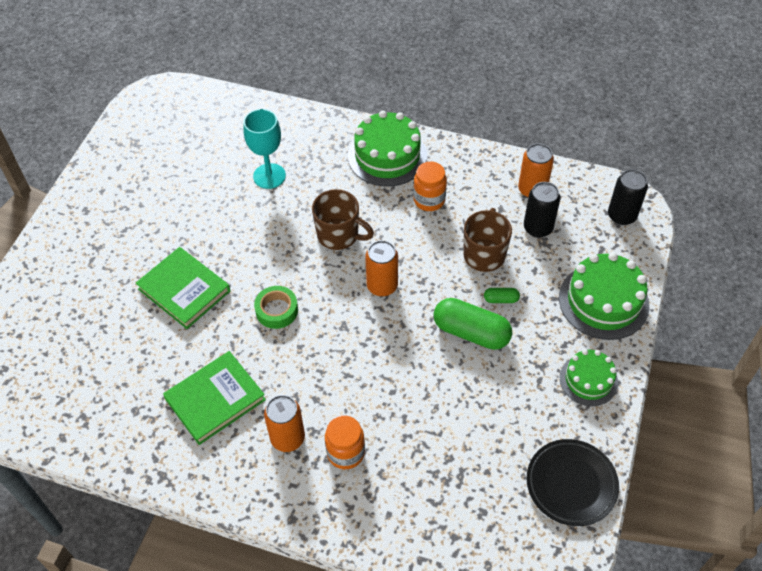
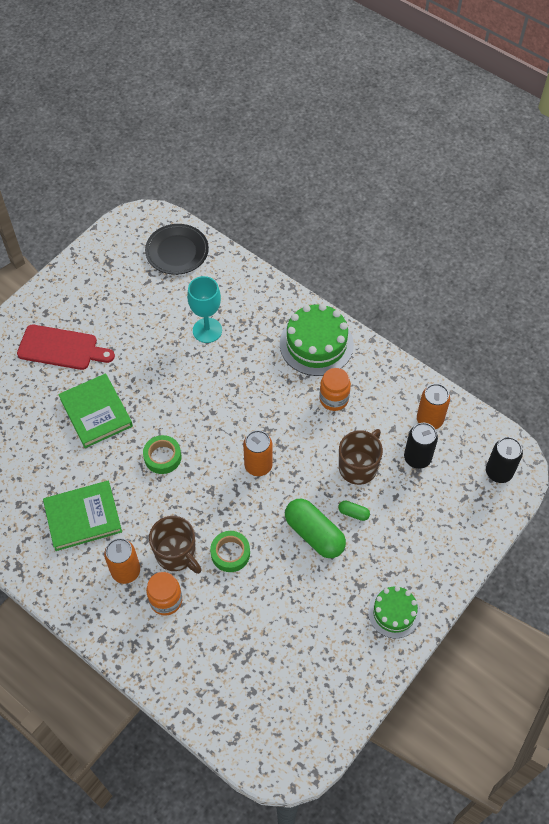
camera: 20 degrees right, 5 degrees up
(118, 239) = (61, 348): none -> red cutting board
(339, 235) = (242, 406): brown mug -> brown mug (176, 554)
(393, 381) = (230, 553): none -> green tape
(571, 484) = (335, 696): black plate -> black plate (177, 252)
(603, 301) = (442, 546): green cake -> none

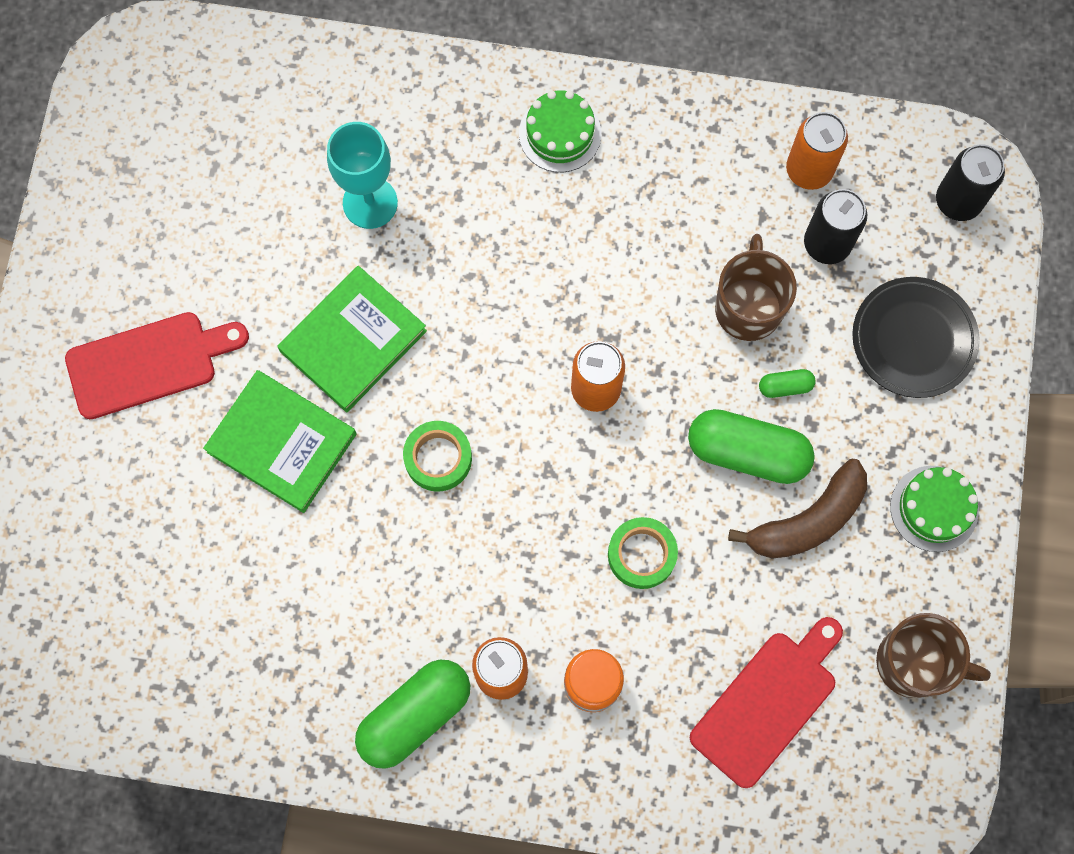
camera: 30 degrees left, 15 degrees up
(72, 567) = (415, 715): none -> green capsule
(83, 517) = (378, 627): green book -> green book (353, 341)
(176, 554) = (561, 602): brown mug -> brown mug (914, 663)
(177, 252) = (228, 87): black plate -> black plate (913, 340)
(247, 660) = (767, 703): none -> red cutting board
(316, 344) = (560, 134): green cake -> green cake, size x0.61
(324, 583) = (808, 520): none -> brown banana
(334, 399) = (644, 214): orange jar -> none

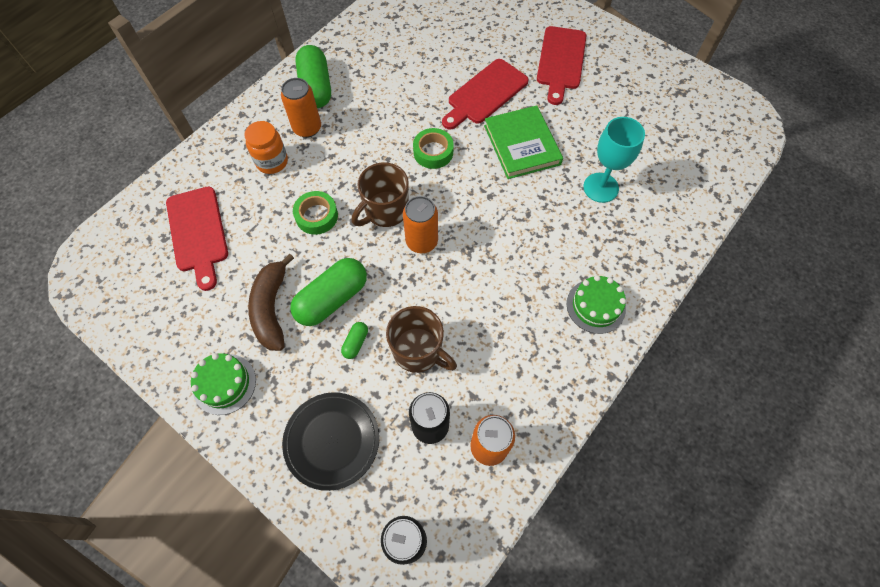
camera: 120 degrees right, 10 degrees down
(282, 443) = (485, 94): green book -> red cutting board
(914, 663) = (155, 317): brown mug -> brown mug (385, 211)

